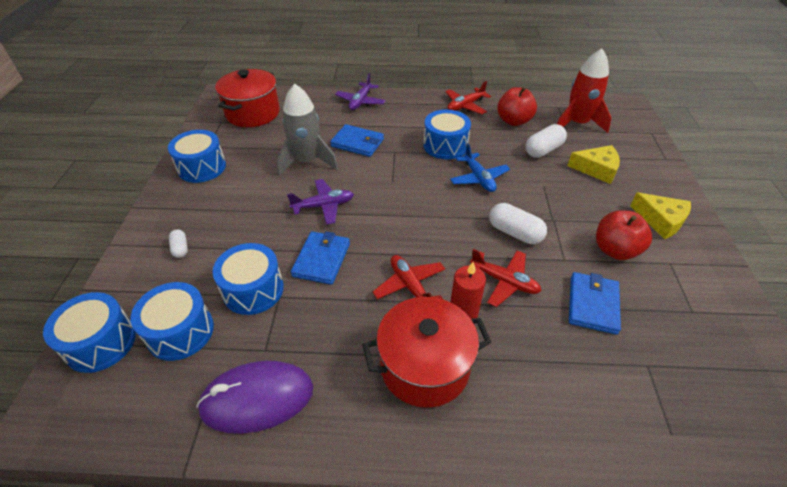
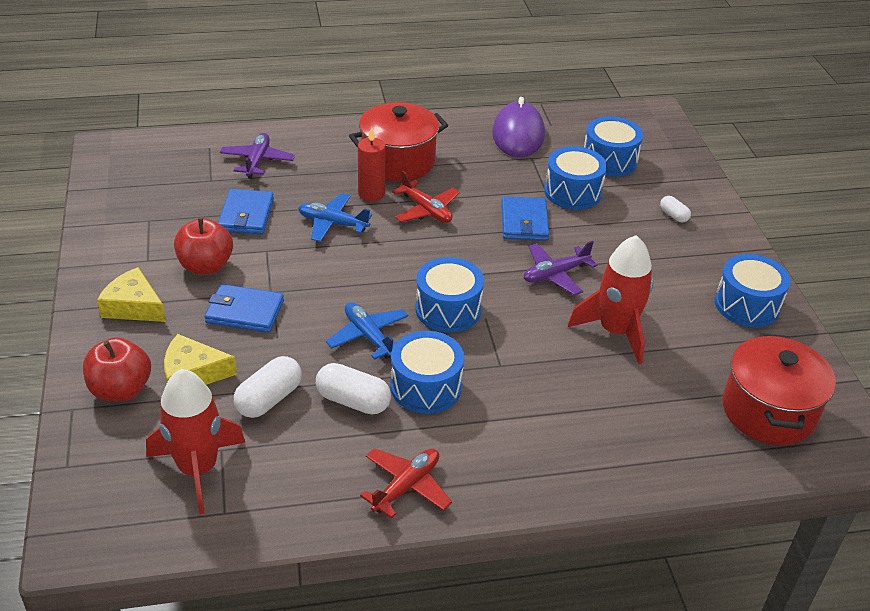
camera: 165 degrees right, 5 degrees down
(101, 343) = (665, 148): blue drum -> blue drum (448, 309)
(257, 398) = (518, 134): purple mouse -> purple mouse turned 60 degrees counterclockwise
(307, 162) = (615, 331): grey rocket -> red rocket
(357, 143) = (562, 373): blue wallet -> blue wallet (244, 312)
(360, 102) = (605, 468): purple plane -> purple plane (257, 161)
(504, 281) = (332, 224): red plane -> blue plane
(513, 121) = (314, 459): red apple -> red apple (121, 390)
(515, 233) = (320, 271): white capsule -> white capsule (353, 401)

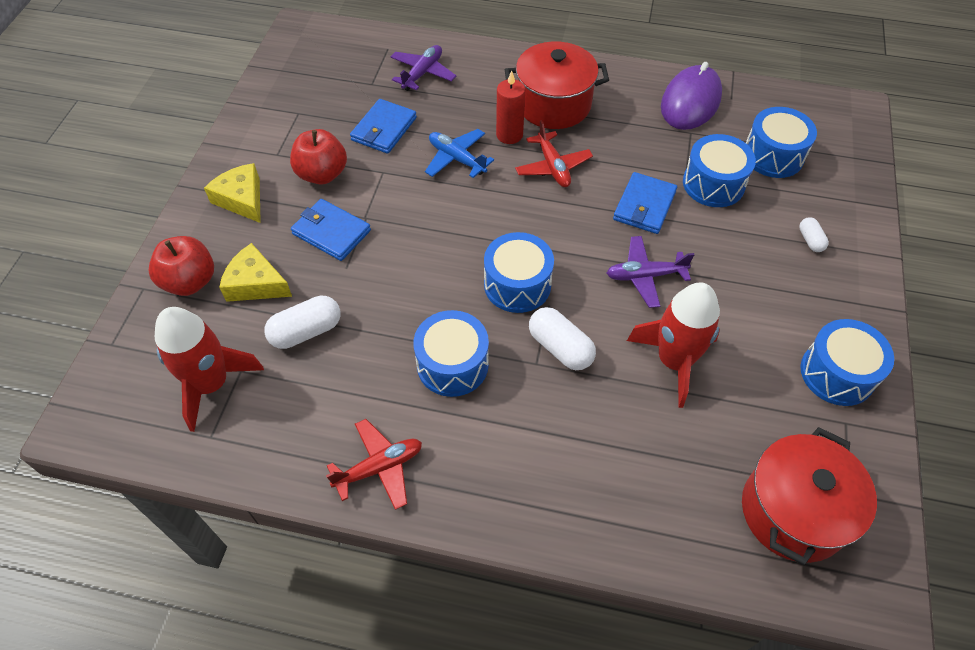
camera: 25 degrees right, 15 degrees up
(353, 401) = (378, 358): white capsule -> white capsule (560, 347)
(368, 336) = (427, 291): blue plane -> none

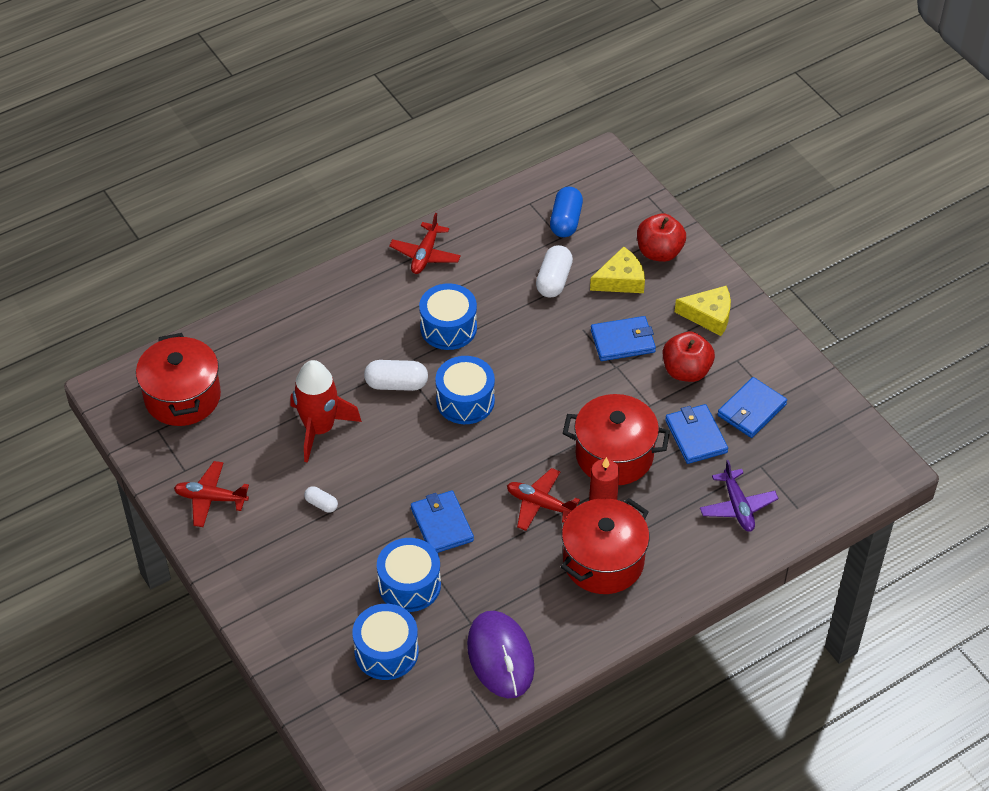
camera: 135 degrees right, 5 degrees down
(211, 384) = (565, 221): red rocket -> blue capsule
(322, 117) = (751, 410): none -> blue wallet
(456, 159) = (614, 455): blue plane -> red pot
(645, 276) = (390, 470): purple plane -> none
(810, 240) = (298, 590): white capsule -> white capsule (321, 504)
(837, 373) = (211, 498): blue drum -> red plane

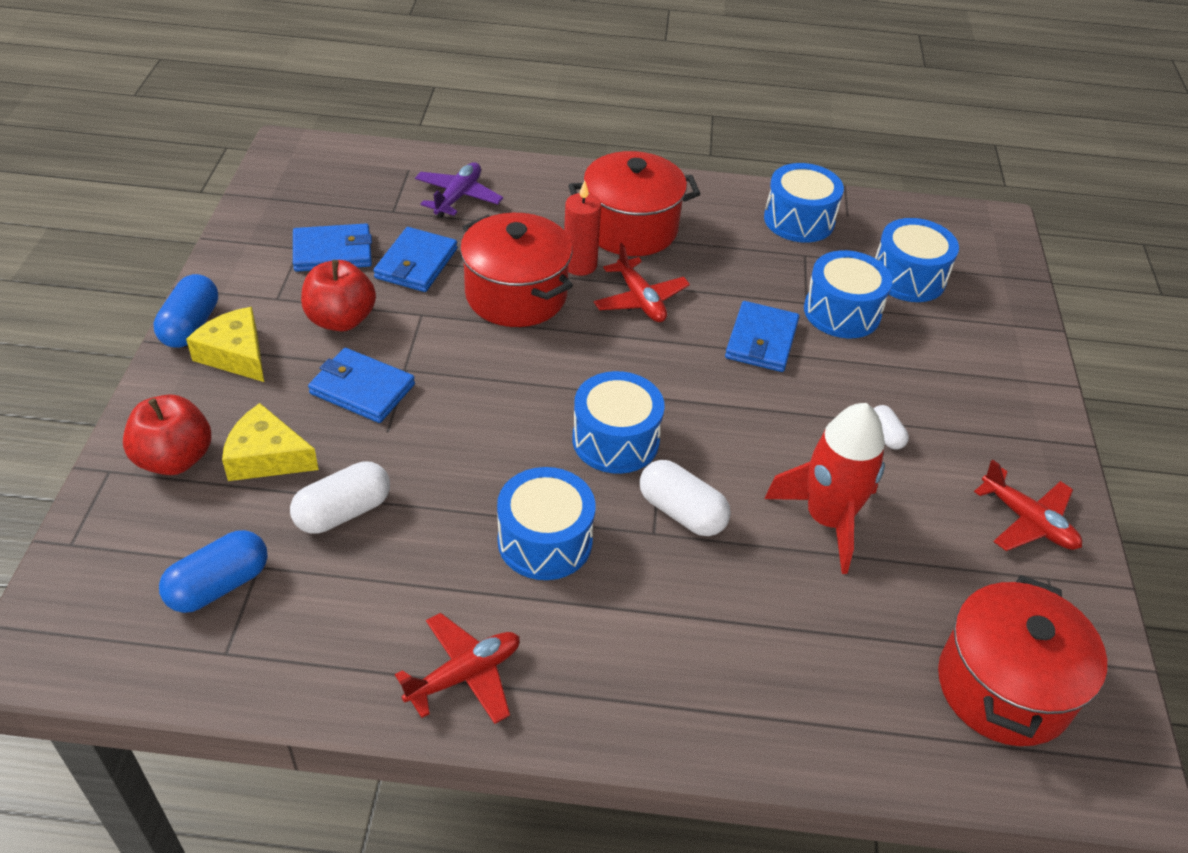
camera: 145 degrees left, 5 degrees down
(500, 656) = (799, 220): purple mouse -> blue drum
(754, 314) = (190, 326): none -> blue capsule

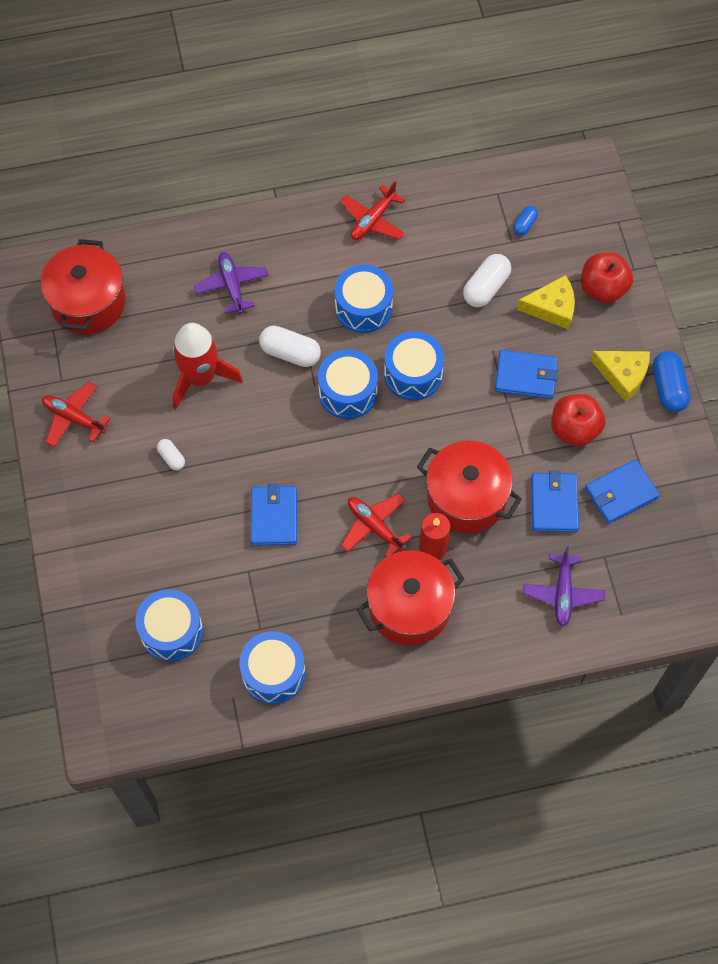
camera: 165 degrees right, 20 degrees up
(219, 585) = (524, 225): blue capsule -> blue capsule, size x0.56
(747, 639) = (232, 285): none -> purple plane
(842, 312) = (219, 570): blue drum -> blue drum (413, 374)

